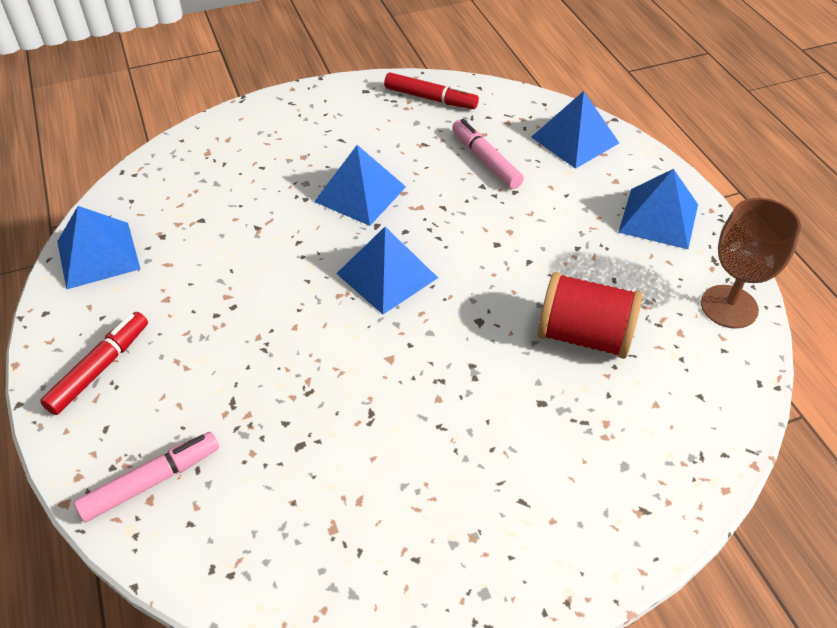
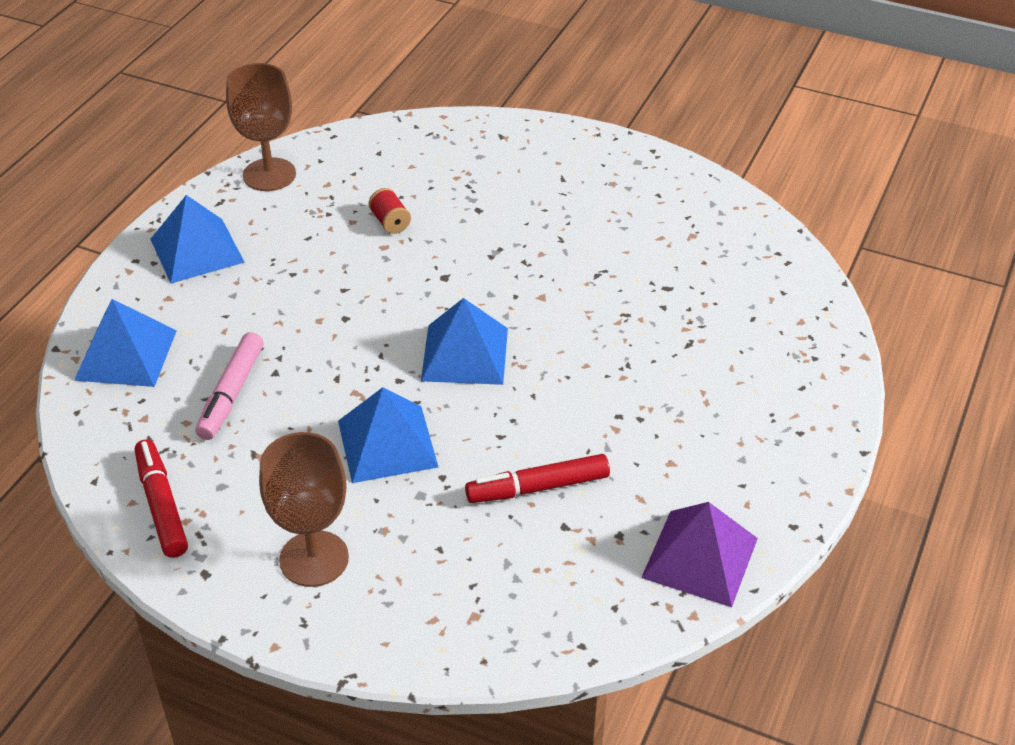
camera: 135 degrees left, 5 degrees down
(98, 254) = (700, 557): blue pyramid -> purple pyramid
(100, 368) = (775, 437): red marker -> red marker (538, 488)
(151, 481) = (791, 330): pink marker -> none
(322, 125) = (314, 559): none -> brown goblet
(584, 336) = (390, 222): red spool -> red spool, size x0.47

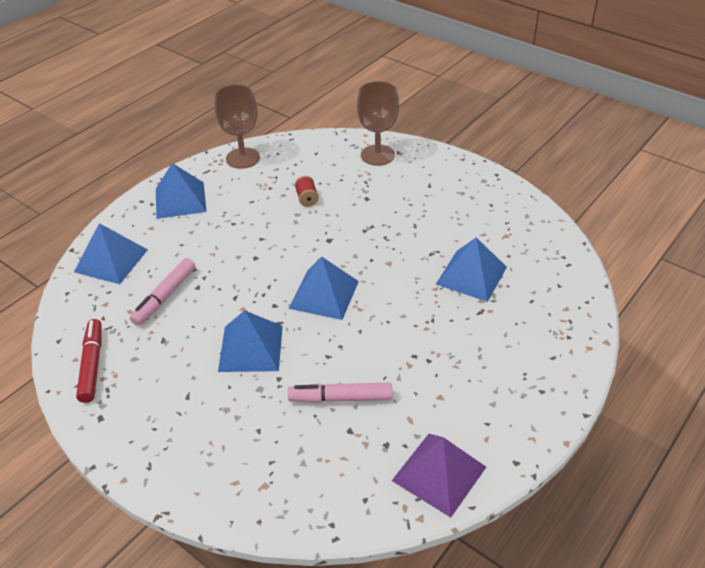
camera: 15 degrees right, 0 degrees up
(314, 559) = (173, 421): brown goblet -> brown goblet (377, 155)
(538, 488) = (340, 398): red marker -> pink marker
(662, 296) = (471, 275): none -> blue pyramid

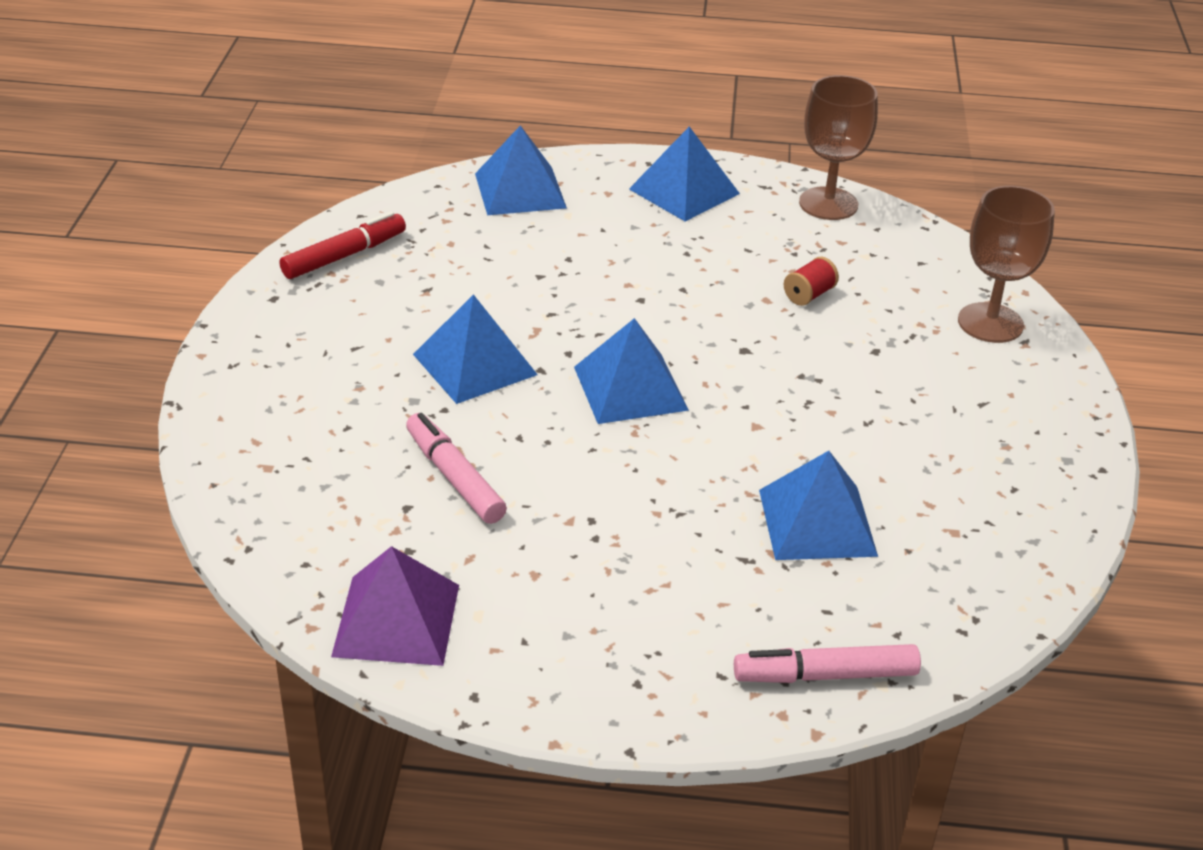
camera: 55 degrees right, 5 degrees down
(165, 296) = (499, 258): pink marker -> pink marker (825, 675)

